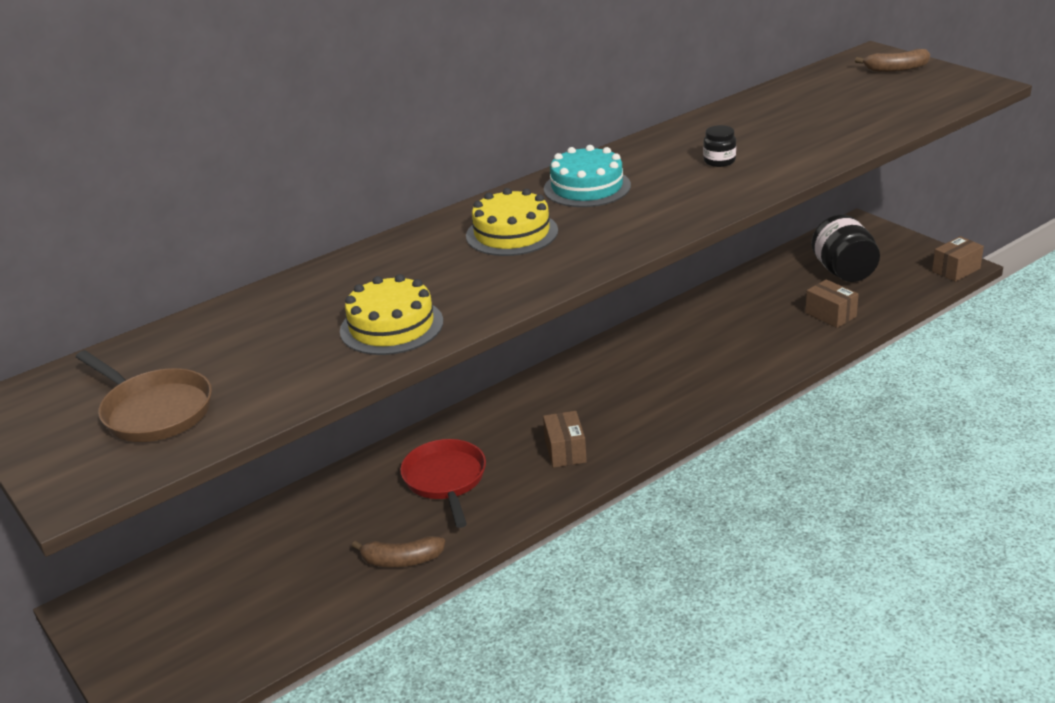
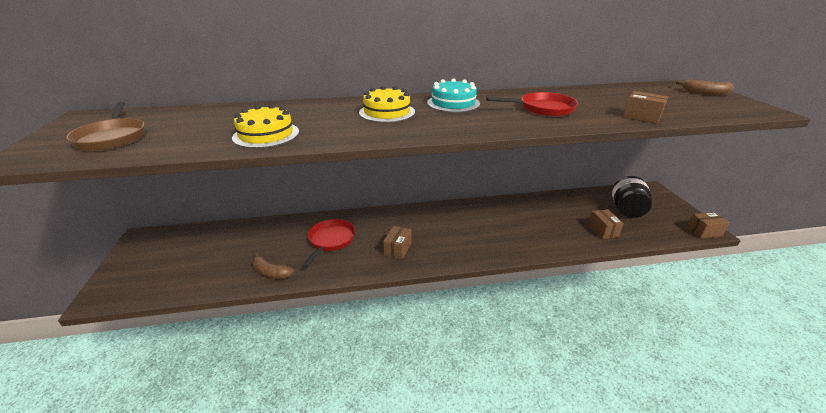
camera: 25 degrees right, 0 degrees up
(719, 161) = (543, 109): black jar -> red pan
(850, 139) = (641, 117): none -> brown box

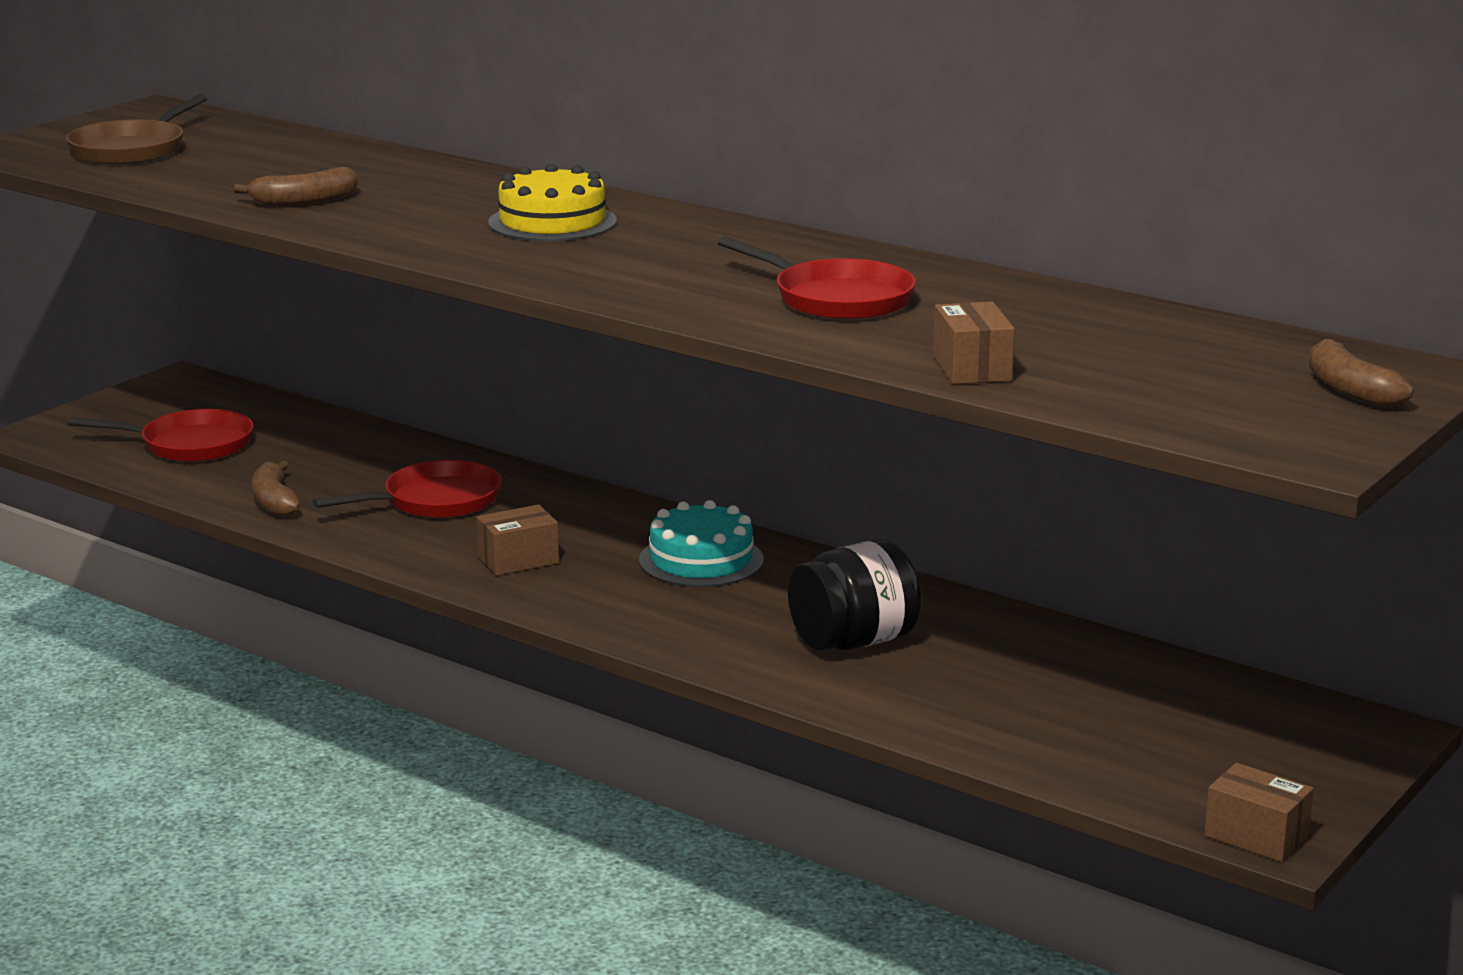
camera: 45 degrees right, 10 degrees down
(191, 264) = (190, 445): none -> red pan
(266, 134) = (304, 201): yellow cake -> brown banana
(453, 103) = (709, 242): turquoise cake -> turquoise cake (701, 560)
(602, 230) = (997, 720): brown box -> none
(626, 210) = (1169, 724): black jar -> black jar (854, 642)

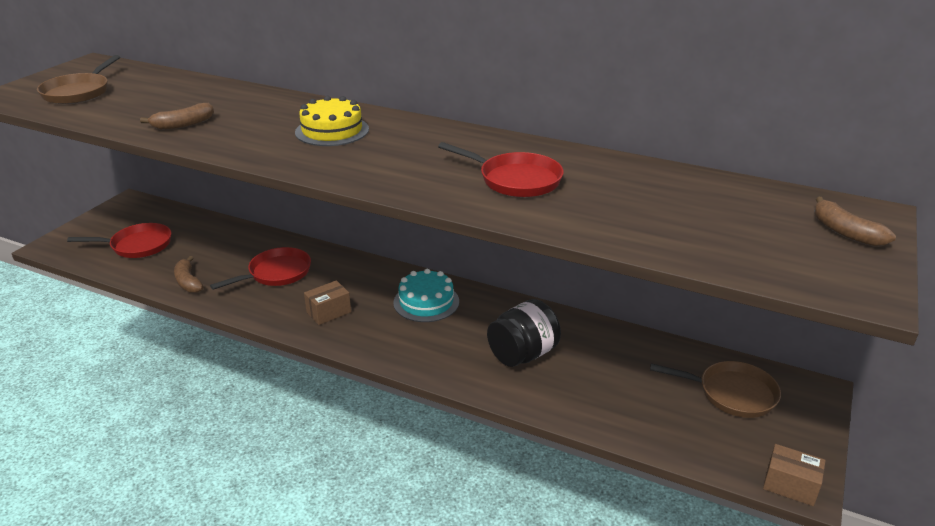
camera: 10 degrees left, 10 degrees up
(972, 368) = (621, 233): brown box -> none
(1218, 721) = (732, 393): none -> brown pan

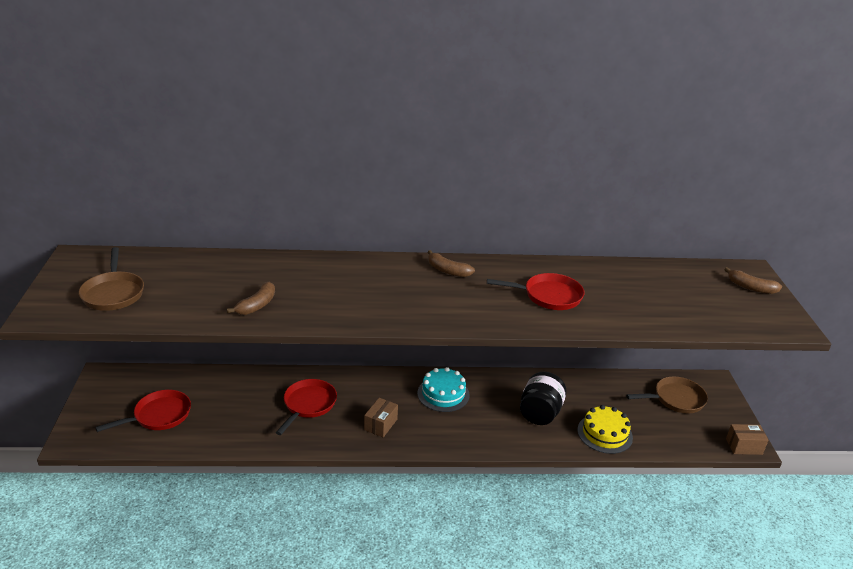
camera: 30 degrees left, 0 degrees up
(188, 282) = (242, 435): brown banana -> brown banana (447, 271)
(332, 130) = (381, 283): yellow cake -> yellow cake (604, 433)

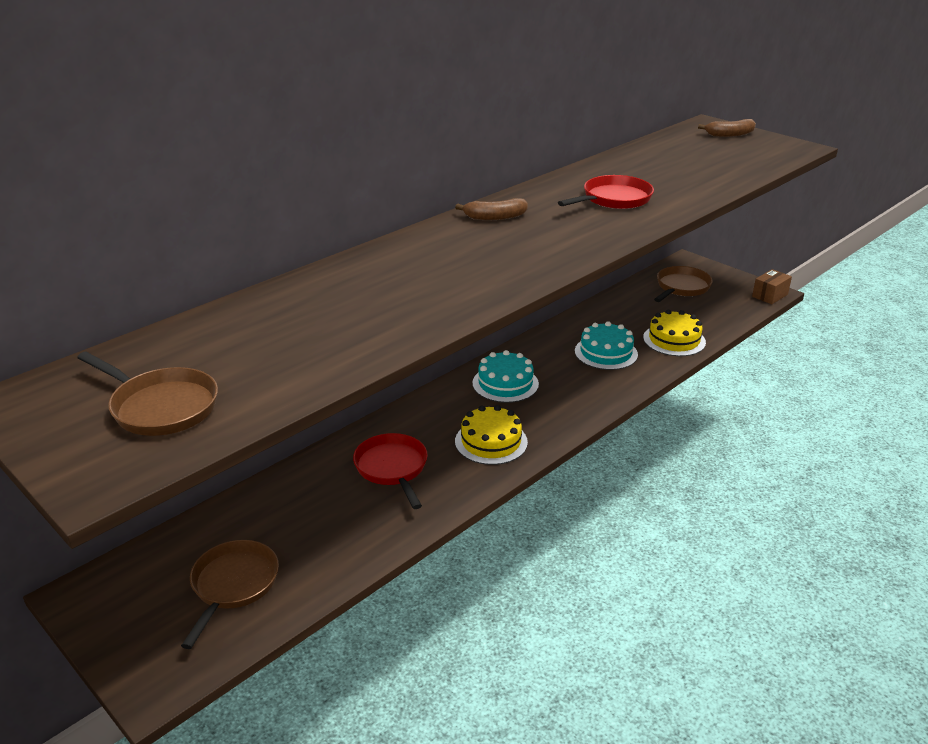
camera: 40 degrees left, 0 degrees up
(159, 415) = (233, 585): red pan -> brown pan
(257, 305) = (370, 330): brown banana -> none
(381, 424) = (491, 442): brown box -> yellow cake
(540, 413) = (606, 353): black jar -> turquoise cake

